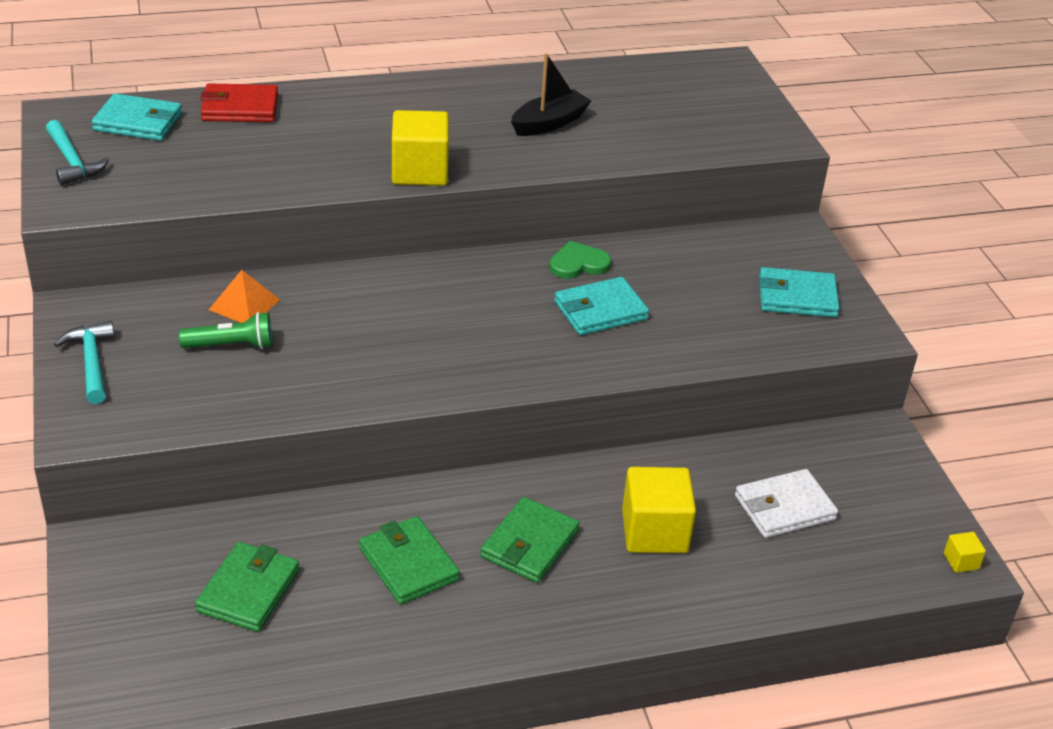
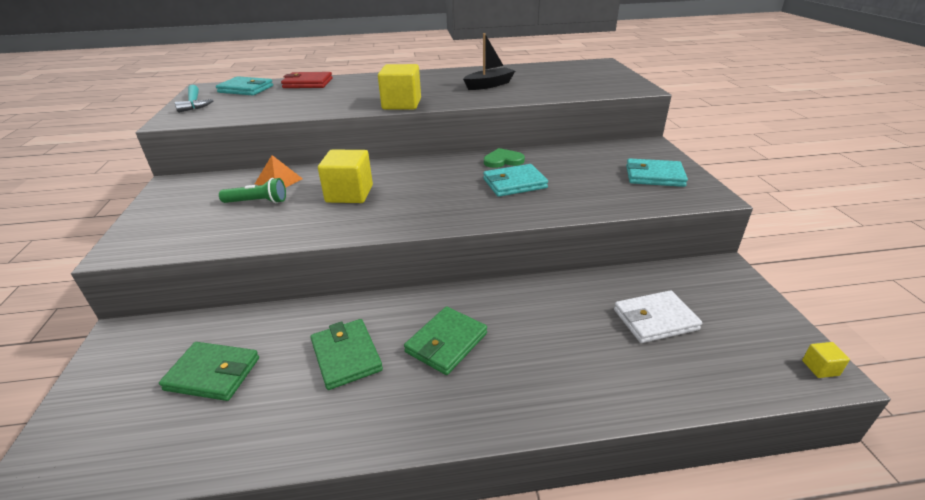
camera: 10 degrees right, 5 degrees down
(92, 363) = (160, 211): turquoise hammer -> none
(248, 590) = (213, 374): green wallet -> green wallet turned 75 degrees clockwise
(654, 531) = (548, 335): yellow cube -> yellow cube (349, 194)

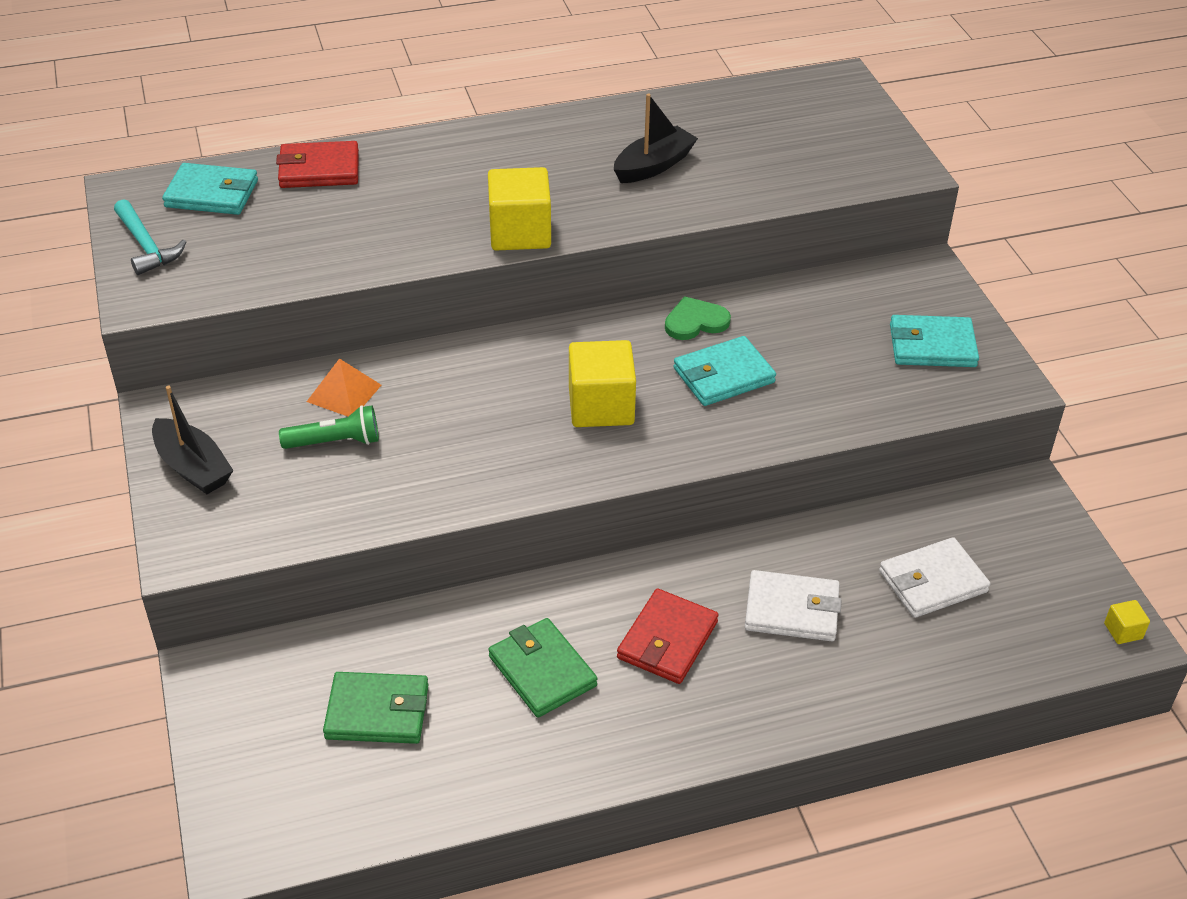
camera: 10 degrees left, 10 degrees up
(164, 209) = (193, 467): none -> black boat
(349, 194) = (473, 415): yellow cube -> yellow cube (601, 406)
(446, 343) = (667, 640): green wallet -> red wallet
(544, 330) = (791, 610): none -> white wallet

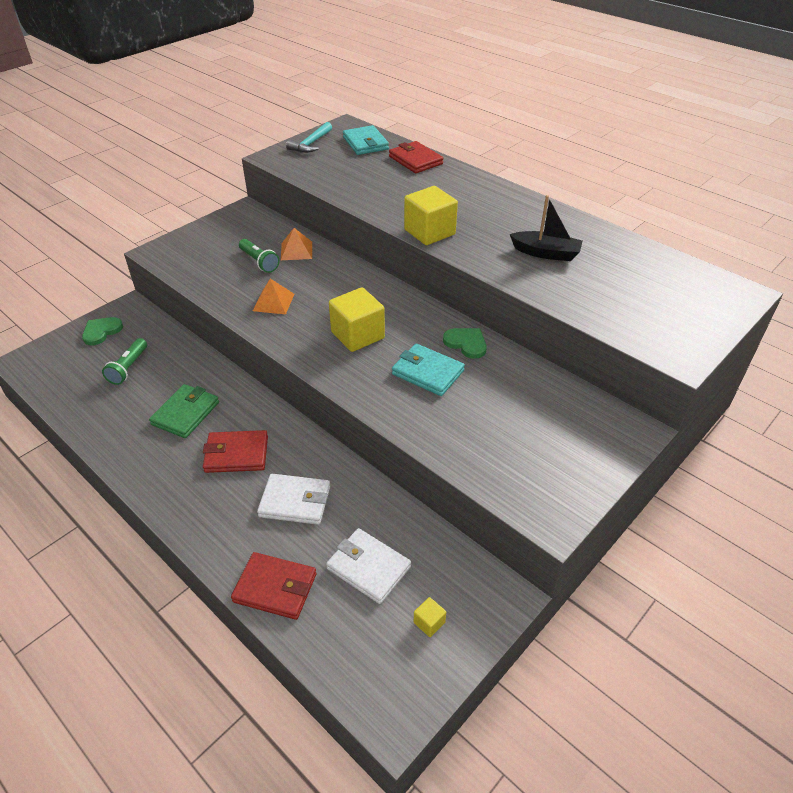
camera: 60 degrees right, 0 degrees up
(193, 467) = (212, 232): black boat -> none
(245, 725) = (101, 331): none -> green heart
(377, 712) = (128, 368): green wallet -> green flashlight
(454, 460) = (273, 302): none -> orange pyramid
(791, 610) = (295, 501): white wallet -> white wallet turned 60 degrees counterclockwise
(915, 675) = (275, 588): none -> red wallet
(932, 346) = (552, 461): turquoise wallet -> none
(1123, 631) = (397, 712): yellow cube -> yellow cube (429, 622)

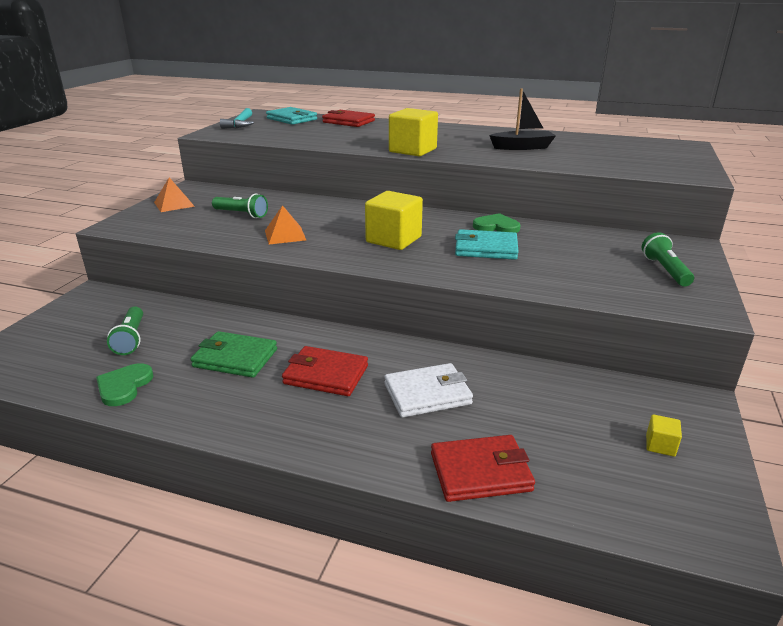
camera: 25 degrees left, 15 degrees down
(101, 331) = (71, 318): green heart -> green heart (124, 386)
(185, 413) = (235, 358): green wallet -> green wallet turned 75 degrees counterclockwise
(236, 454) = (326, 375): red wallet -> red wallet turned 45 degrees clockwise
(296, 250) = (273, 202): orange pyramid -> orange pyramid (174, 204)
(368, 568) = (556, 422): white wallet -> none
(567, 456) = (665, 270): none -> green flashlight

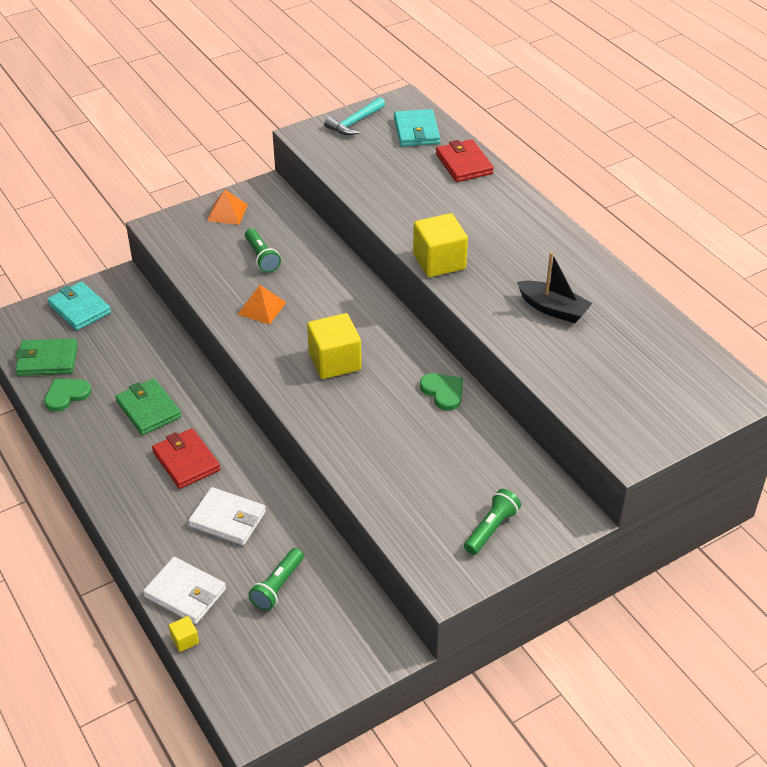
camera: 40 degrees right, 15 degrees up
(67, 371) = (47, 360): none -> green wallet
(131, 339) = (105, 349): green flashlight -> green flashlight (278, 586)
(480, 472) = (185, 593): red wallet -> white wallet
(486, 248) = (390, 416): turquoise wallet -> turquoise wallet (79, 309)
(660, 445) = (313, 654): yellow cube -> yellow cube (185, 640)

